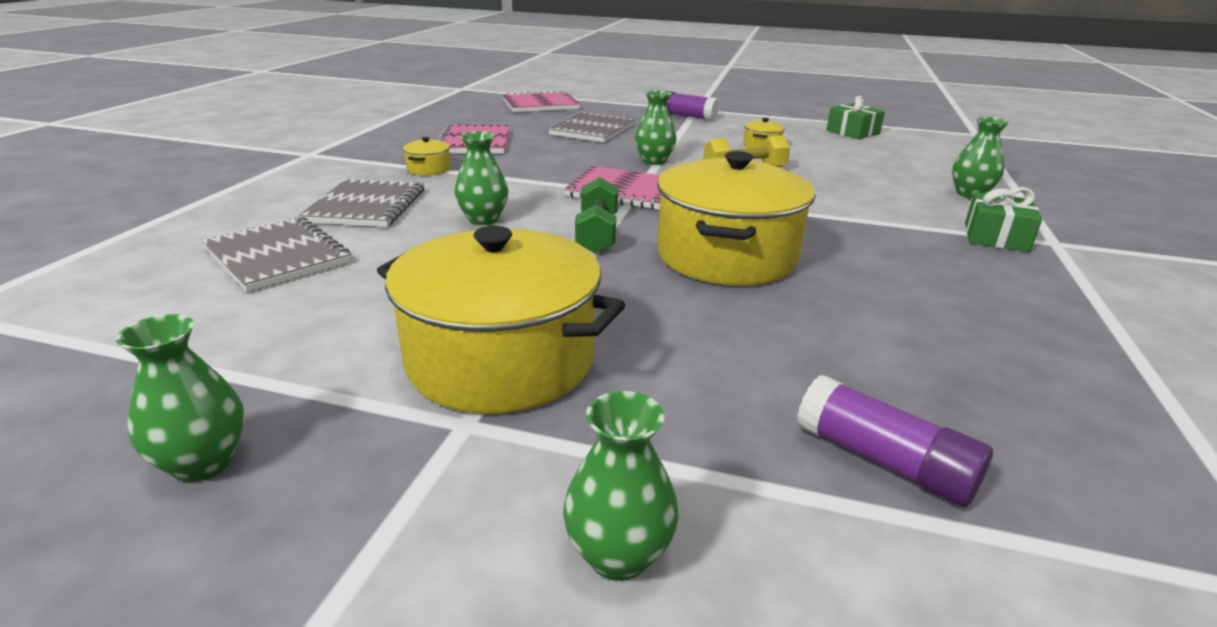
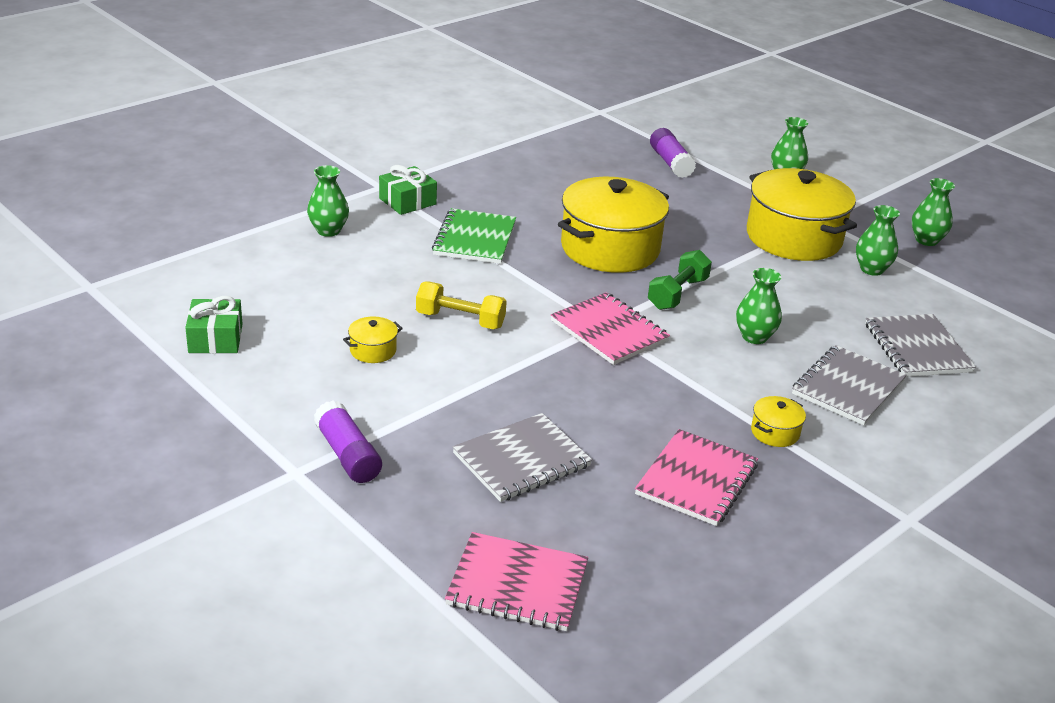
camera: 150 degrees left, 5 degrees up
(654, 161) = (527, 365): green vase -> green vase (871, 269)
(860, 223) = (474, 239): none -> green notebook

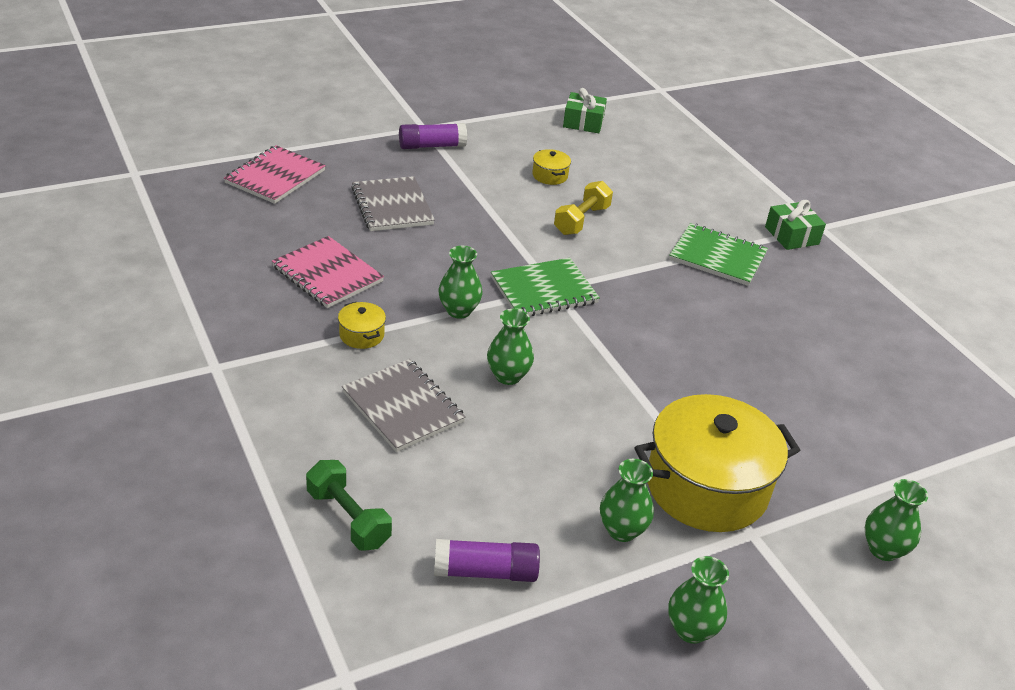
camera: 105 degrees right, 5 degrees up
(328, 230) = (736, 188): green vase -> green vase (459, 311)
(609, 331) = (544, 290): pink notebook -> green notebook
(610, 248) = (693, 333): yellow pot -> none
(670, 163) = (906, 444): purple glue stick -> purple glue stick (485, 572)
(677, 294) = (597, 351): green dumbbell -> green dumbbell (348, 518)
(917, 348) = (448, 493): grey notebook -> none

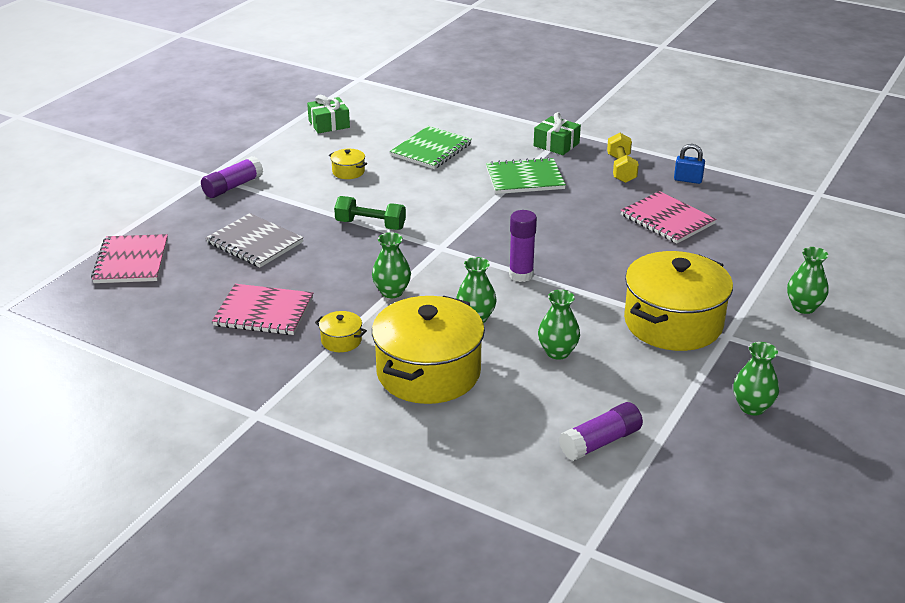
camera: 30 degrees left, 5 degrees down
(348, 518) = (476, 459): green dumbbell -> green dumbbell (370, 225)
(403, 407) = (428, 372): grey notebook -> yellow pot
(544, 290) = (435, 251): green notebook -> green notebook (431, 150)
(581, 220) = (407, 193): yellow dumbbell -> yellow dumbbell (621, 169)
(601, 354) = (521, 275): none -> purple glue stick
(622, 530) = (653, 374): green vase -> green vase (557, 352)
(827, 370) = (667, 220): none -> pink notebook
(902, 337) = (688, 180): none -> blue padlock

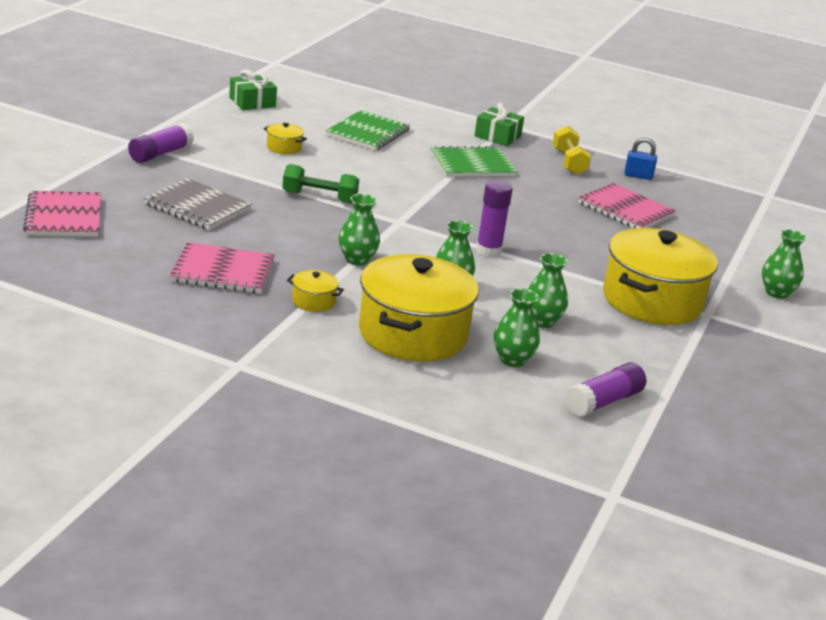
camera: 10 degrees left, 5 degrees down
(752, 407) = (746, 377): green vase -> green vase (512, 360)

